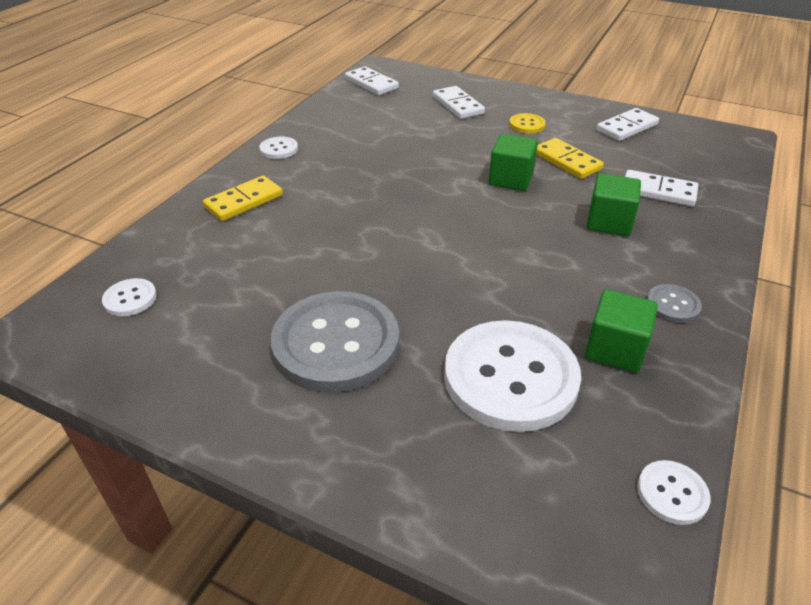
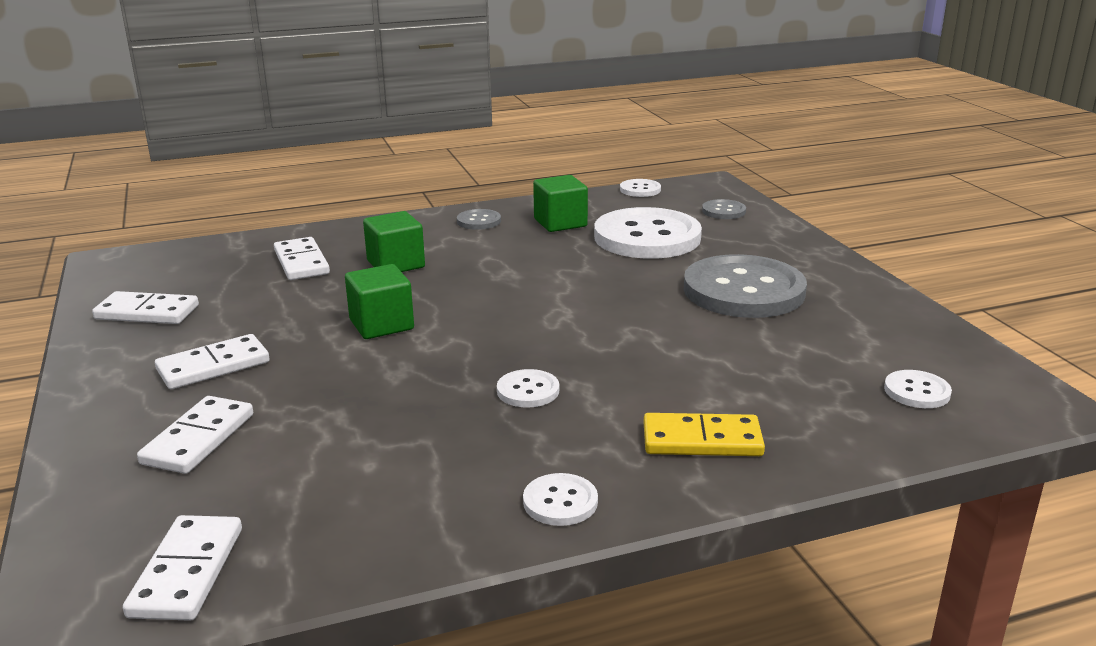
camera: 135 degrees left, 15 degrees down
(366, 183) = (528, 391): none -> white button
(513, 504) = (723, 211): none -> grey button
(527, 125) = (213, 366): yellow button -> white domino
(567, 161) = (293, 313): yellow domino -> none

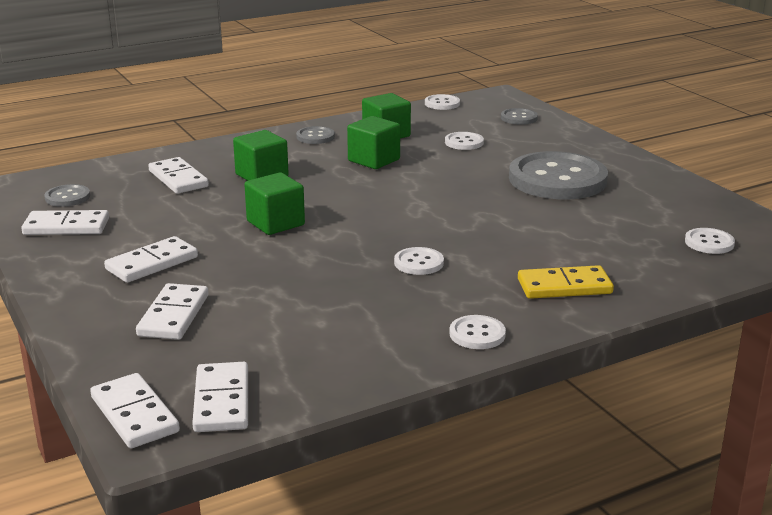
camera: 10 degrees left, 0 degrees up
(70, 581) = (135, 414): none -> white domino
(170, 277) = (67, 197): none -> grey button
(532, 253) = (374, 160): none -> green cube
(647, 237) = (464, 142): white button -> white button, size x0.43

